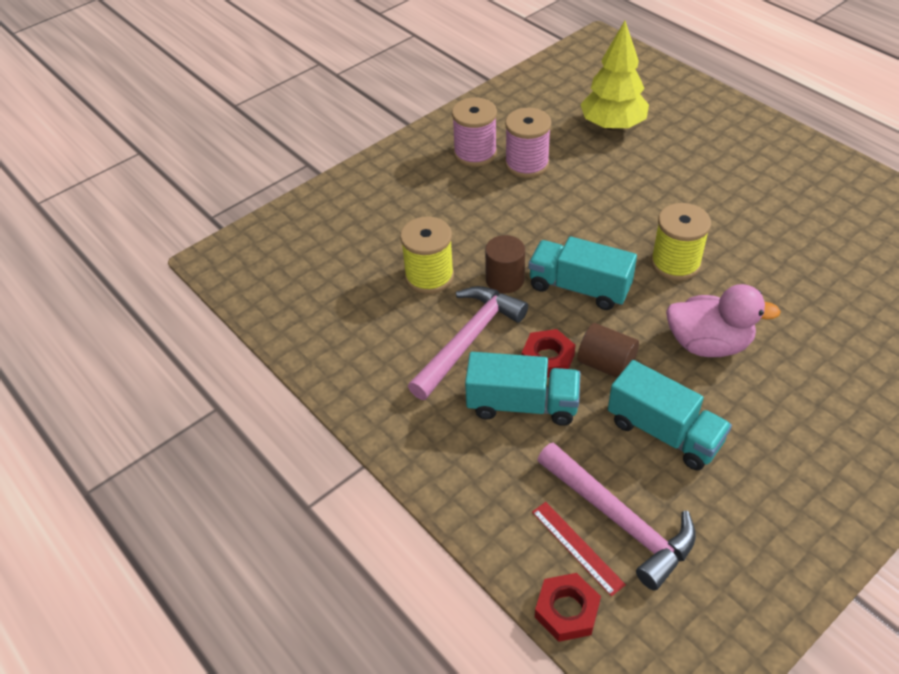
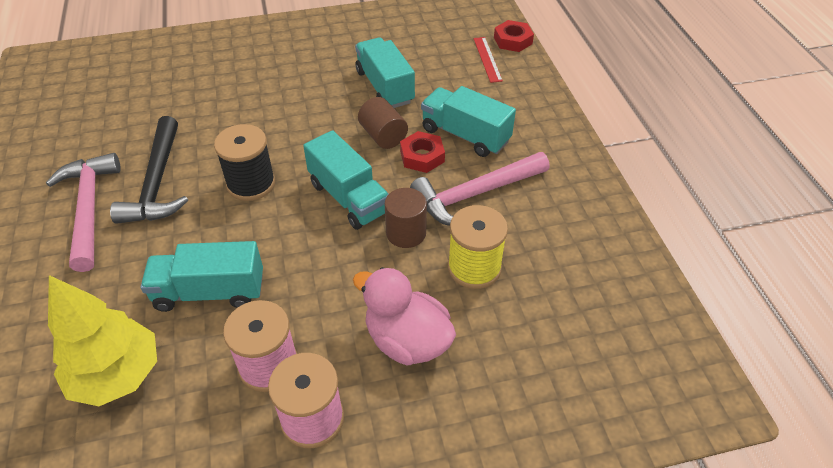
camera: 155 degrees left, 0 degrees up
(611, 182) = (210, 292): none -> turquoise truck
(619, 520) = (453, 61): pink hammer -> pink hammer (89, 209)
(675, 263) = (251, 184): yellow spool -> black spool
(708, 344) = (299, 120): pink duck -> pink duck (407, 340)
(753, 231) = (157, 182): none -> black hammer

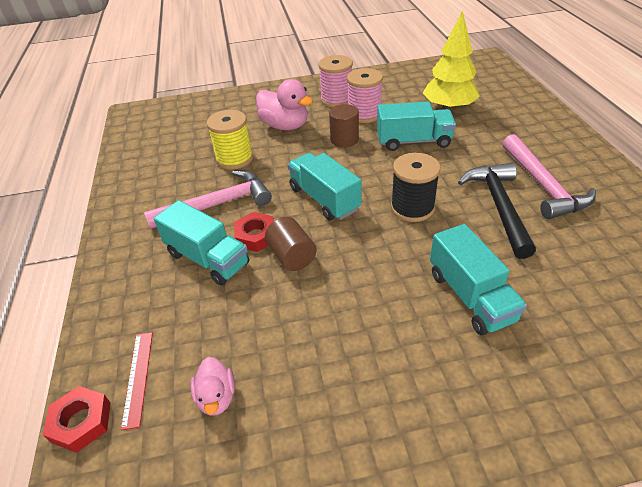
camera: 175 degrees left, 5 degrees down
(385, 87) = (286, 324): turquoise truck -> turquoise truck (470, 296)
(406, 233) = (279, 177): brown cylinder -> brown cylinder (344, 140)
(428, 50) = (217, 397): none -> pink duck

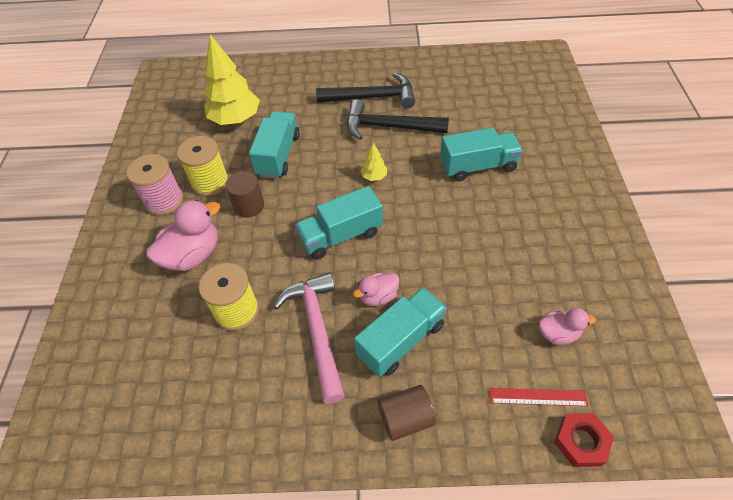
camera: 80 degrees left, 10 degrees up
(256, 236) = (378, 296): red nut -> pink duck
(292, 256) = (413, 269): brown cylinder -> brown cylinder (406, 418)
(364, 114) = (210, 182): pink spool -> yellow spool
(412, 208) = (374, 176): black spool -> yellow tree
(543, 185) = (372, 97): pink hammer -> black hammer

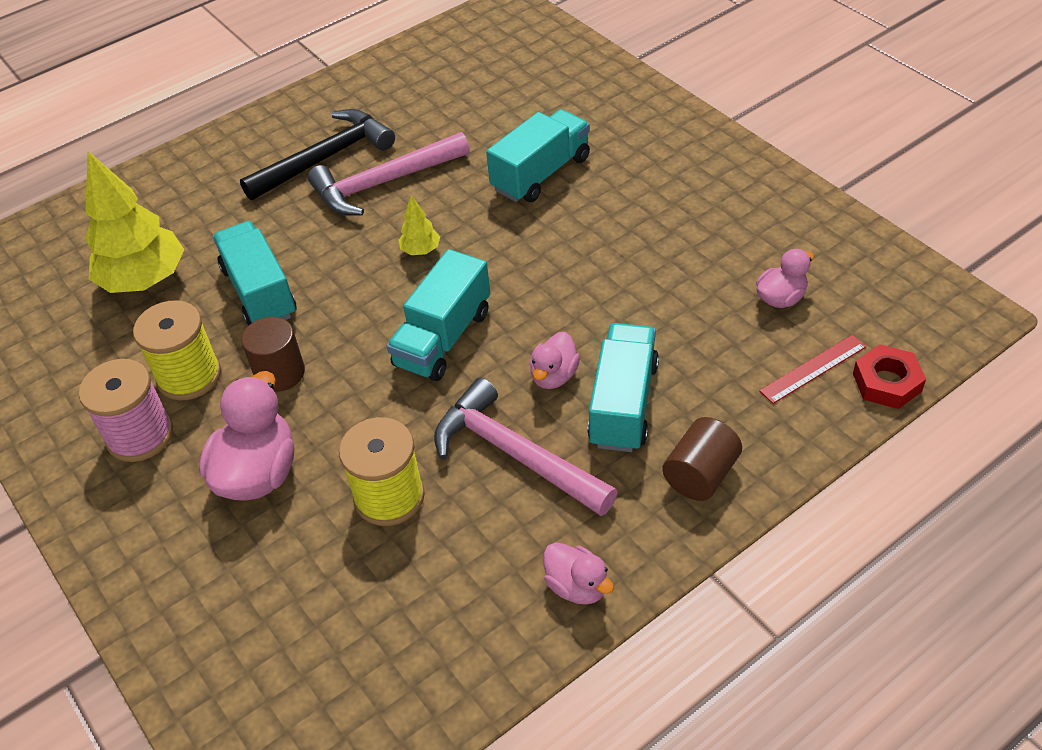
camera: 35 degrees left, 5 degrees down
(278, 437) = (577, 586): none -> pink duck
(389, 127) = (384, 183): black hammer -> pink hammer

